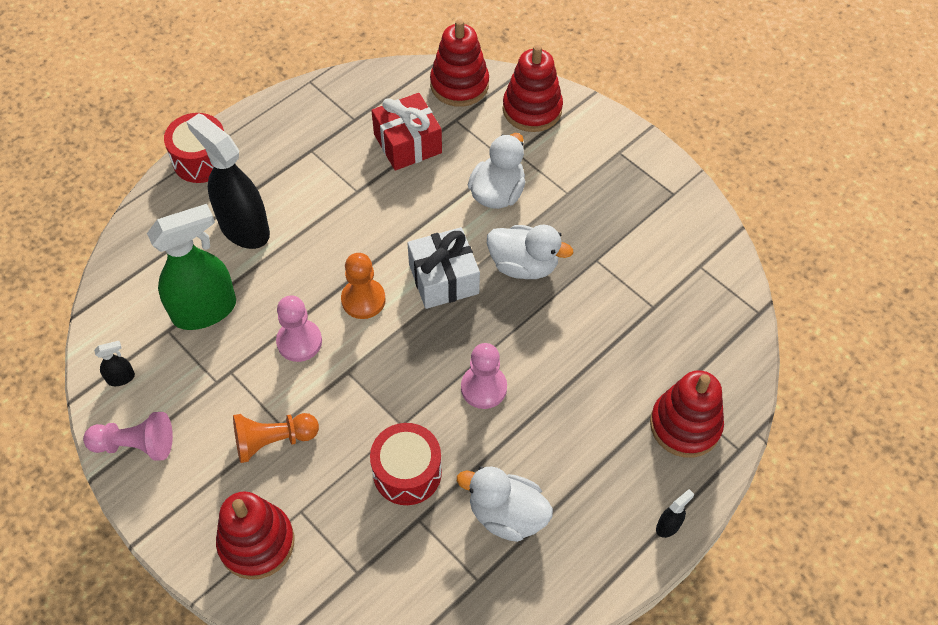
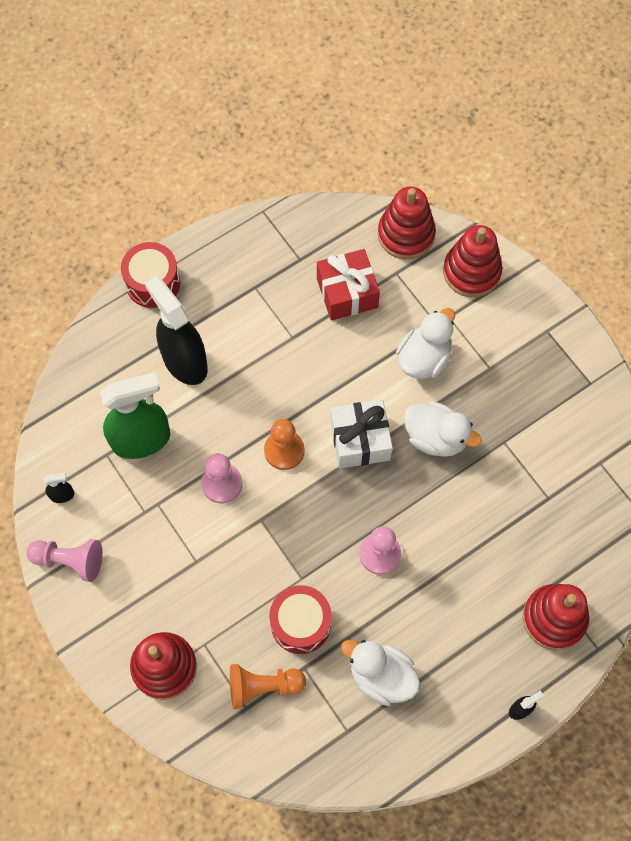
camera: 10 degrees right, 10 degrees up
(273, 441) = (188, 575): orange pawn -> orange pawn (263, 686)

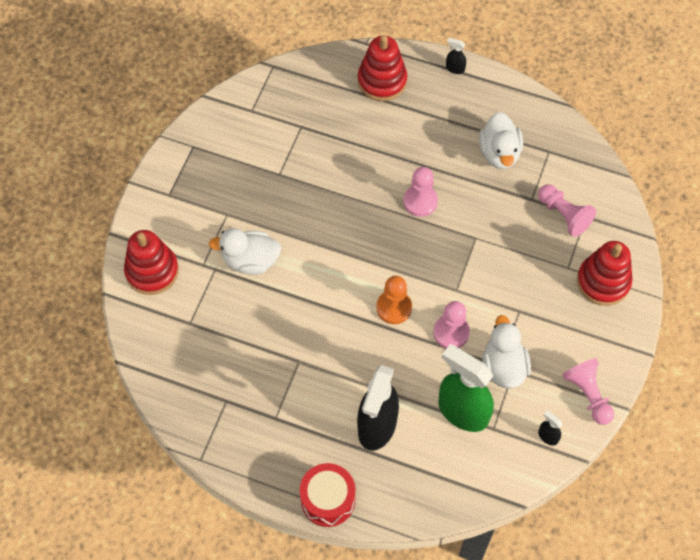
camera: 125 degrees left, 5 degrees down
(263, 686) = (564, 215): orange pawn -> pink pawn
(300, 623) = (505, 219): red drum -> none
(347, 293) = (232, 347): red gift -> none
(360, 440) = (347, 263): white gift -> none
(406, 234) = (149, 337): red stacking toy -> none
(436, 437) = (308, 217): white duck -> white duck (503, 367)

